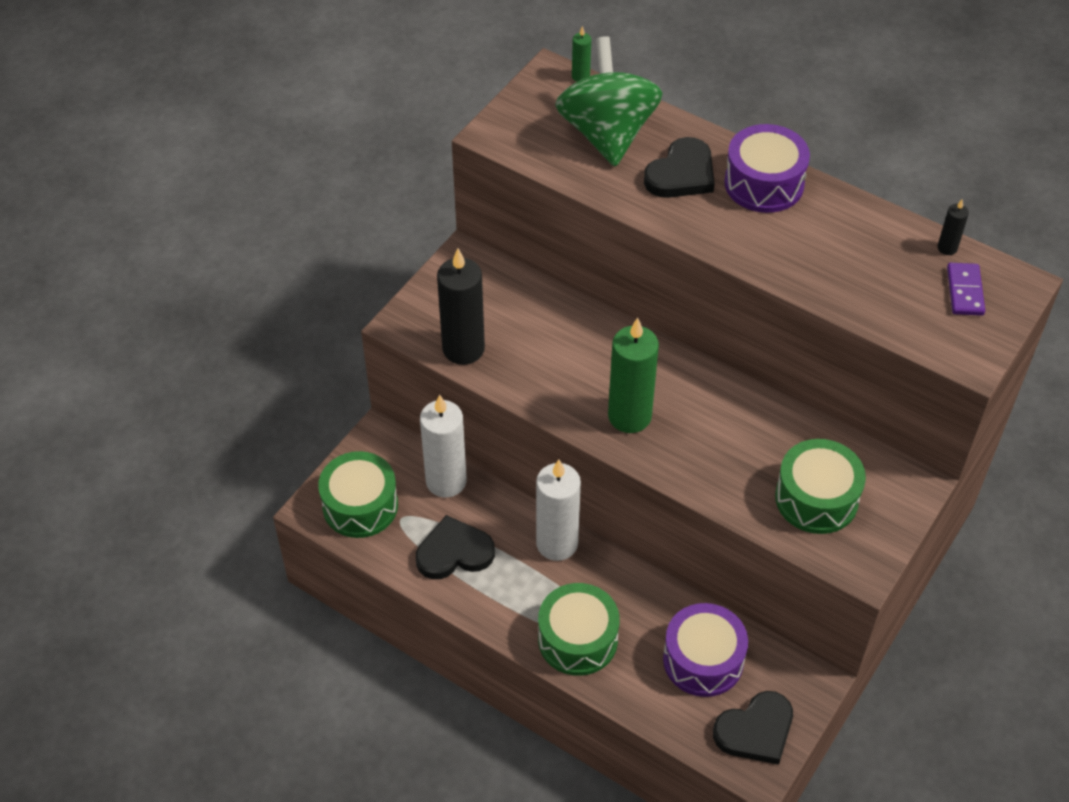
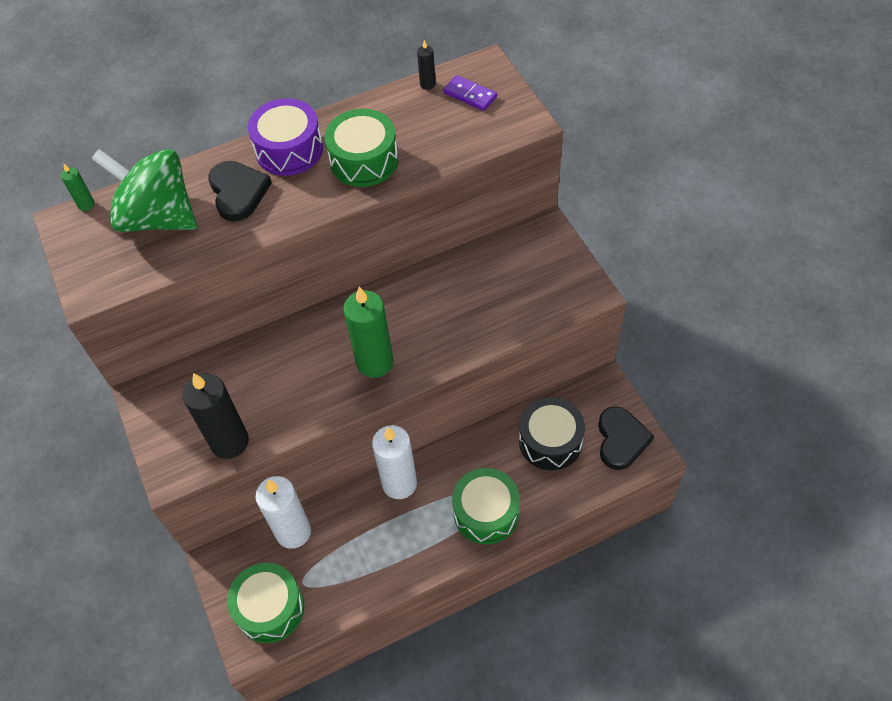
camera: 55 degrees left, 5 degrees up
(454, 552) = (359, 559): black heart -> none
(703, 660) = (550, 441): purple drum -> black drum
(816, 498) = (520, 288): green drum -> green drum (364, 160)

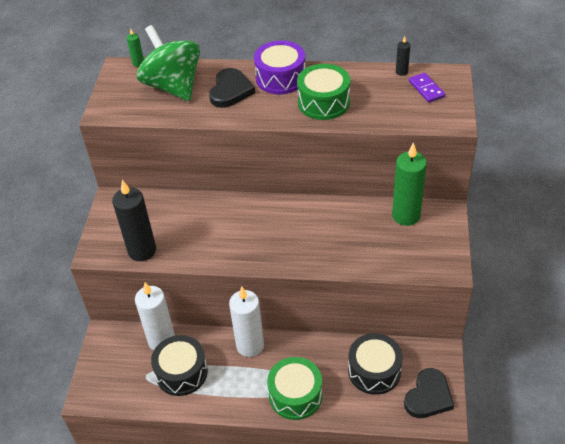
camera: 30 degrees right, 10 degrees down
(270, 608) = (115, 380): green drum -> none
(342, 556) = (181, 372): none -> black drum
(375, 362) = (266, 245): green candle -> green candle (406, 216)

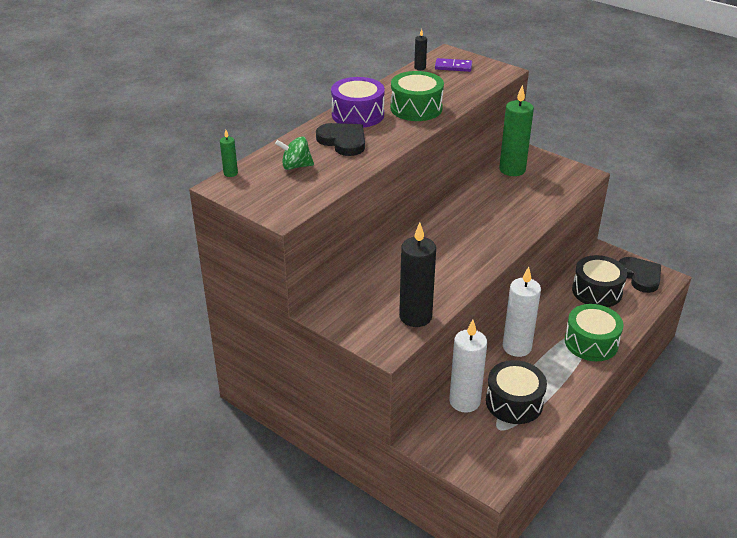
camera: 60 degrees left, 10 degrees down
(173, 86) = (296, 166): green spinning top -> green spinning top, size x0.48

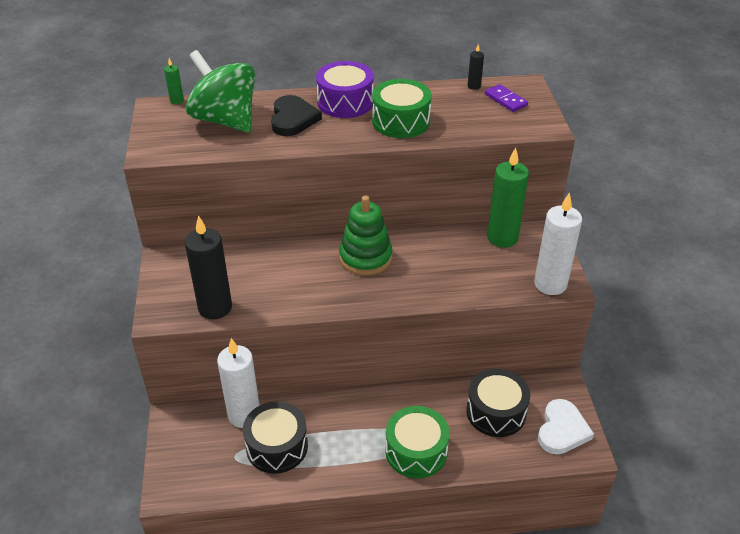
camera: 45 degrees right, 5 degrees up
(296, 166) = (225, 120): green spinning top -> green spinning top, size x2.10
(455, 227) = (365, 257): none -> green stacking toy
(517, 347) = (349, 405): white candle -> white candle (550, 284)
(640, 276) = (562, 430): black heart -> white heart

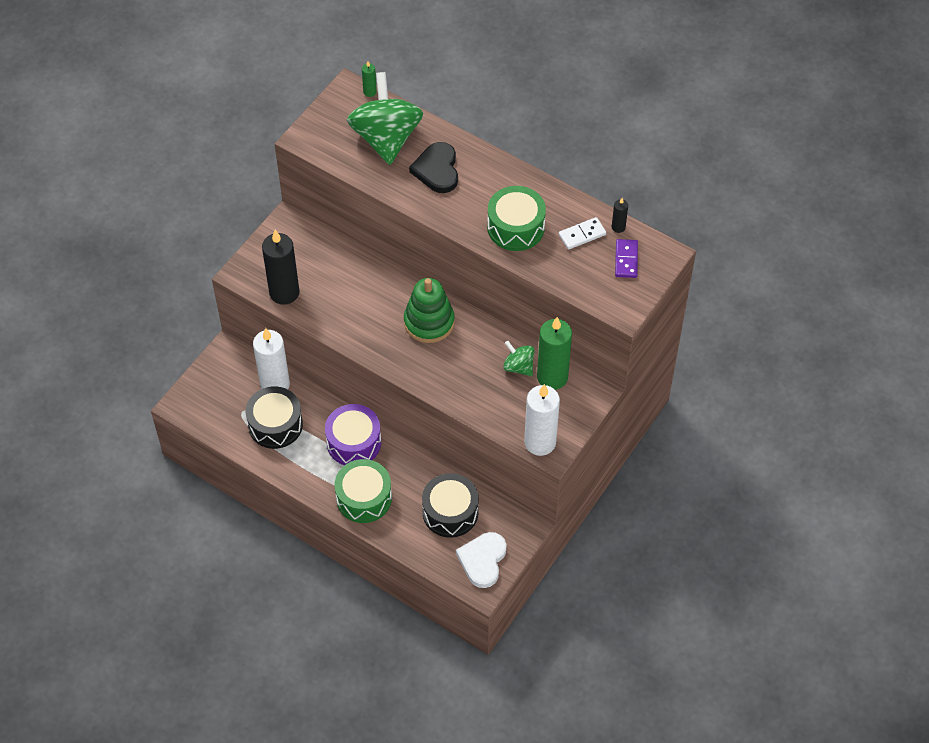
camera: 40 degrees right, 15 degrees up
(293, 119) = (437, 170): black heart -> black heart turned 135 degrees clockwise
(345, 102) = (495, 177): purple drum -> purple drum (354, 442)
(455, 102) = (582, 235): none -> white domino
(470, 246) = (518, 366): none -> green spinning top
(562, 430) = (482, 560): white heart -> white heart turned 135 degrees clockwise

